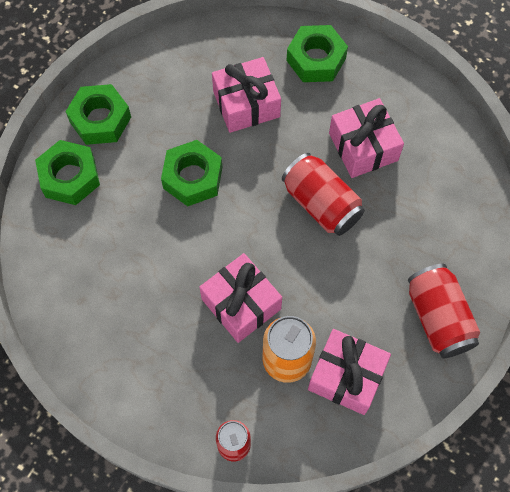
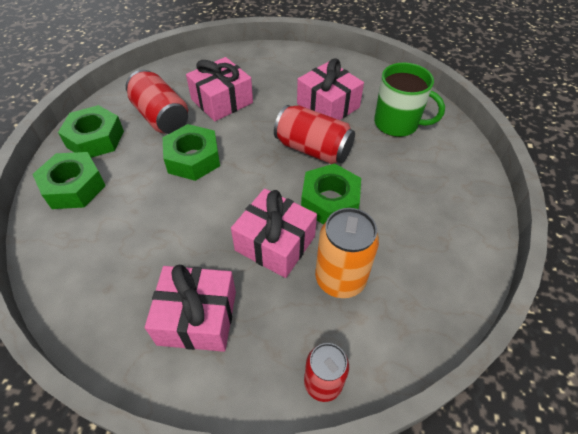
camera: 20 degrees left, 15 degrees down
(316, 59) = (266, 64): green nut -> green nut (330, 201)
(346, 376) = (403, 275): pink gift -> pink gift (197, 317)
(430, 197) = (397, 124): none -> green mug
(438, 318) = (455, 203): red can -> red can (161, 117)

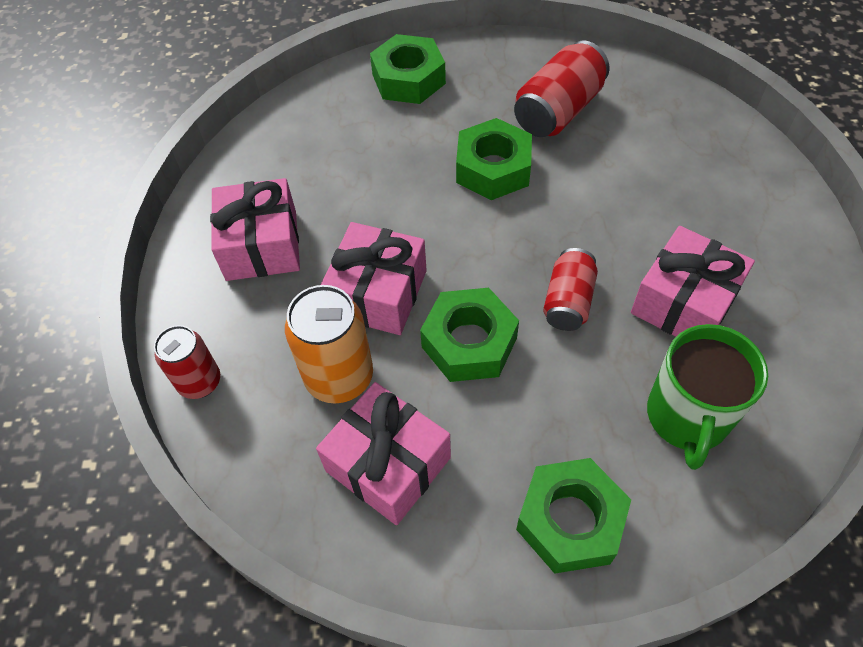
camera: 80 degrees right, 5 degrees up
(95, 139) = (490, 66): green nut -> green nut (570, 521)
(222, 101) = (624, 164): pink gift -> pink gift (388, 464)
(313, 149) = (568, 301): red can -> red can, size x0.65

